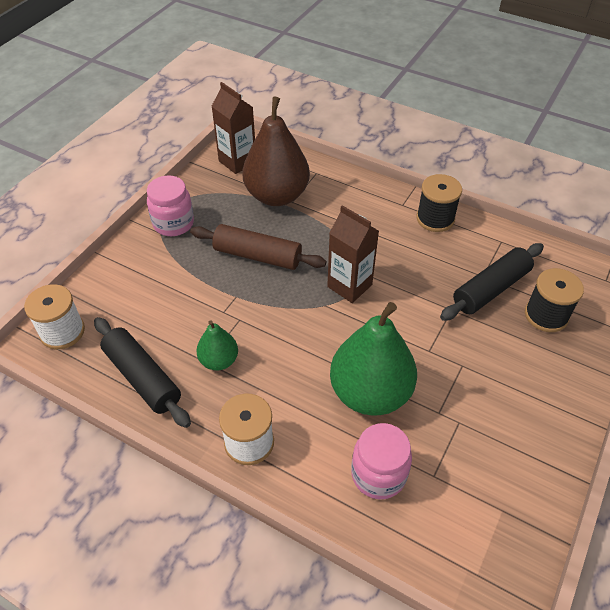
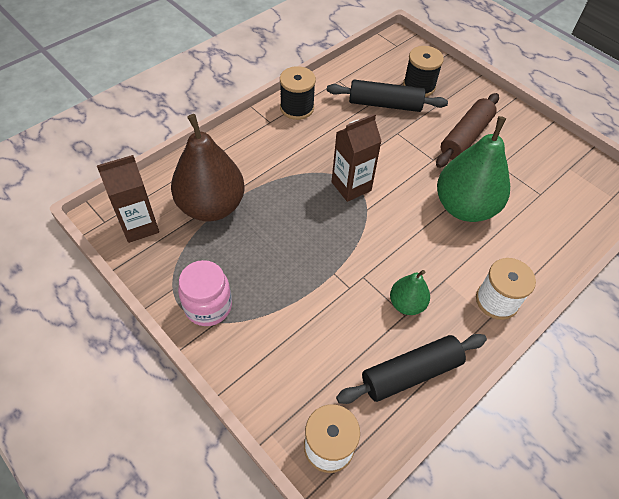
camera: 75 degrees left, 5 degrees up
(258, 256) = (288, 243): brown rolling pin -> brown rolling pin (465, 137)
(378, 474) = (536, 225): pink jar -> none
(490, 289) = (385, 104): black rolling pin -> black rolling pin turned 60 degrees counterclockwise

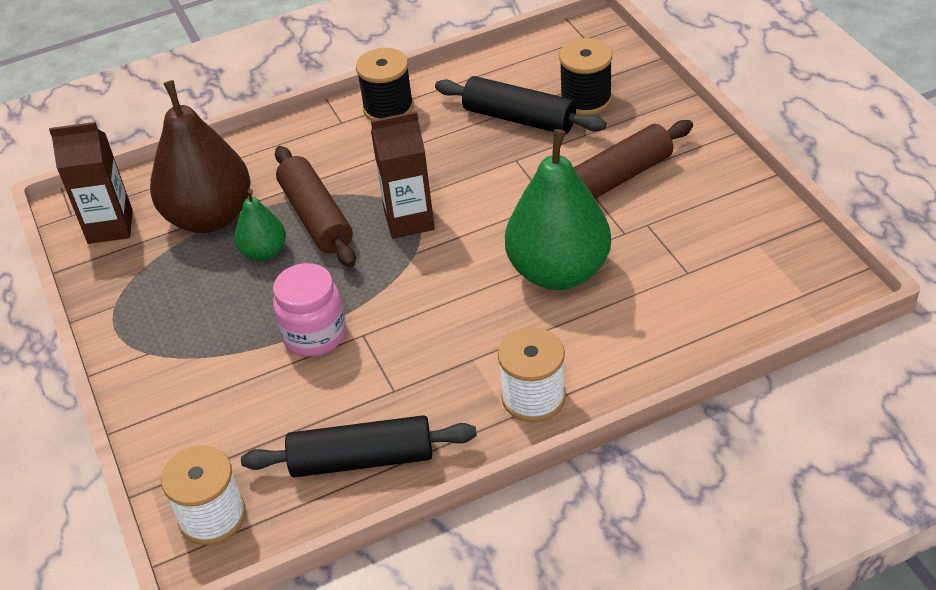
camera: 25 degrees right, 10 degrees down
(208, 306) = (147, 333): pink jar -> pink jar (314, 335)
(287, 194) = (316, 217): none -> brown rolling pin
(406, 304) = (403, 378): green pear -> green pear (264, 252)

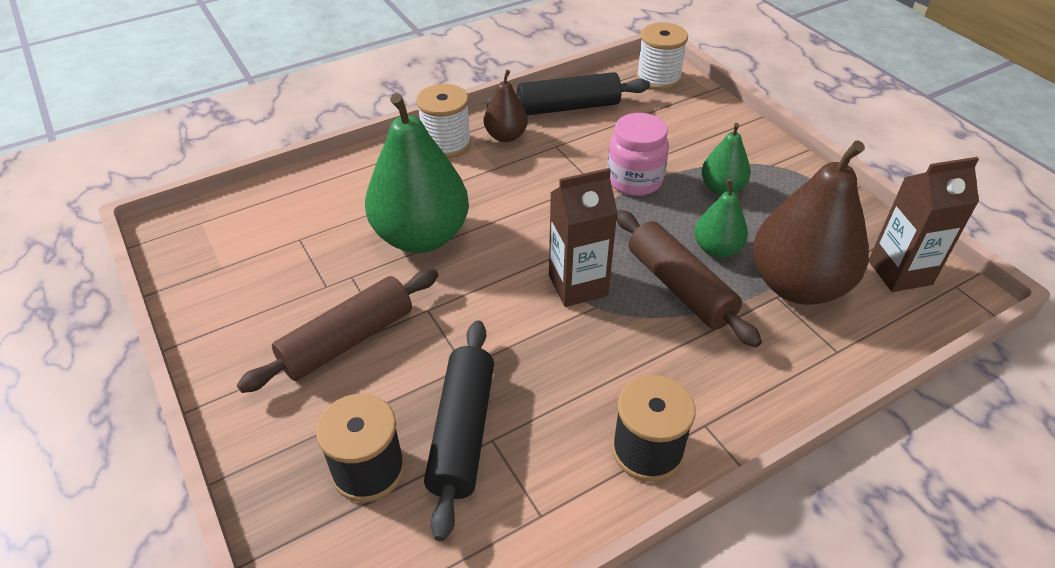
camera: 170 degrees right, 0 degrees up
(222, 321) = (722, 188): none -> green pear
(455, 408) = (506, 136): none -> brown pear
(519, 118) = (462, 432): black rolling pin -> black rolling pin turned 75 degrees clockwise

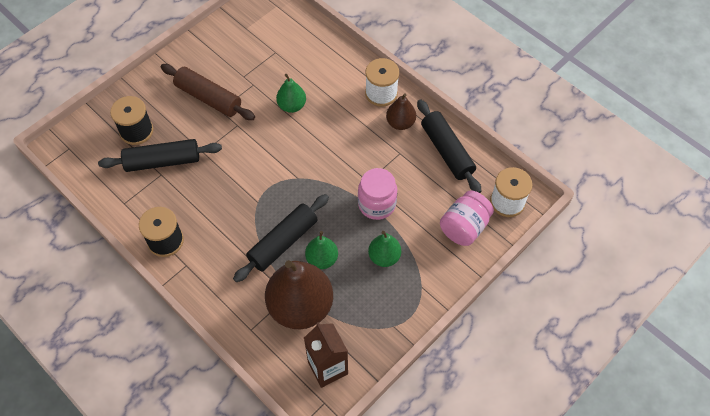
camera: 75 degrees right, 15 degrees up
(421, 236) = (292, 106): green pear -> green pear, size x0.51
(578, 285) = (271, 190): brown carton -> none
(680, 287) = (283, 242): brown rolling pin -> black rolling pin
(687, 115) = (464, 227): none -> pink jar

